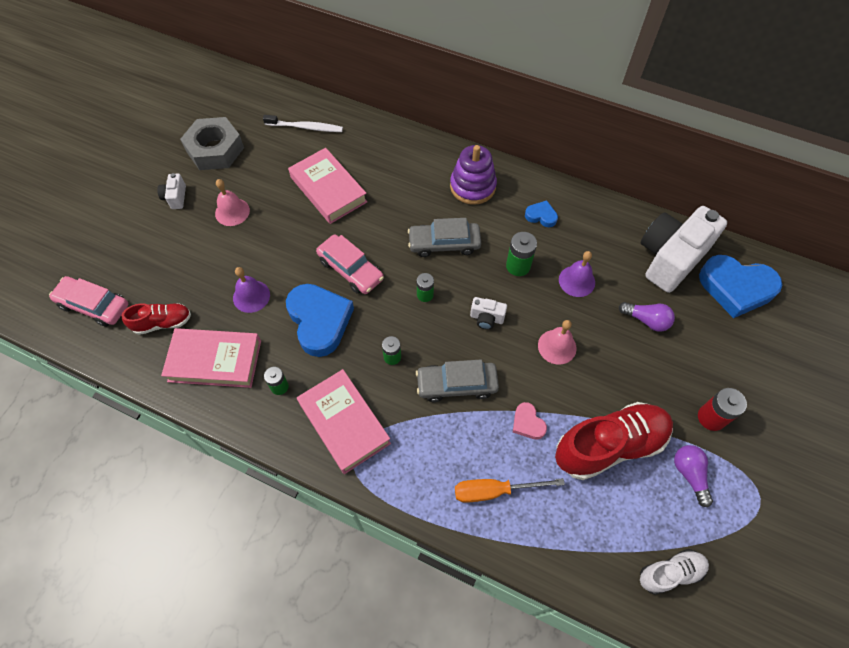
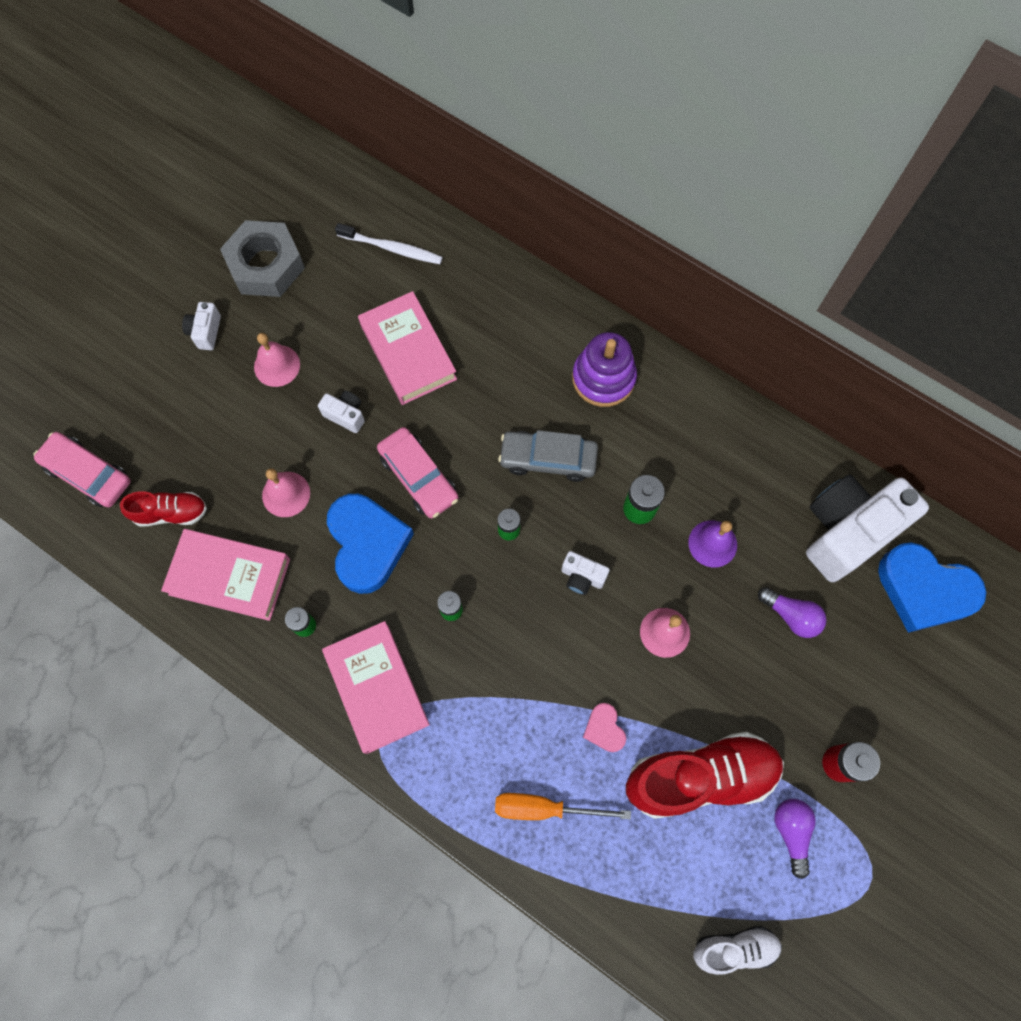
camera: 10 degrees right, 10 degrees up
(251, 296) = (286, 494): purple bell -> pink bell
(289, 236) = (345, 415): none -> white camera
(456, 384) = (525, 662): grey car -> none
(541, 216) = (687, 439): blue heart -> none

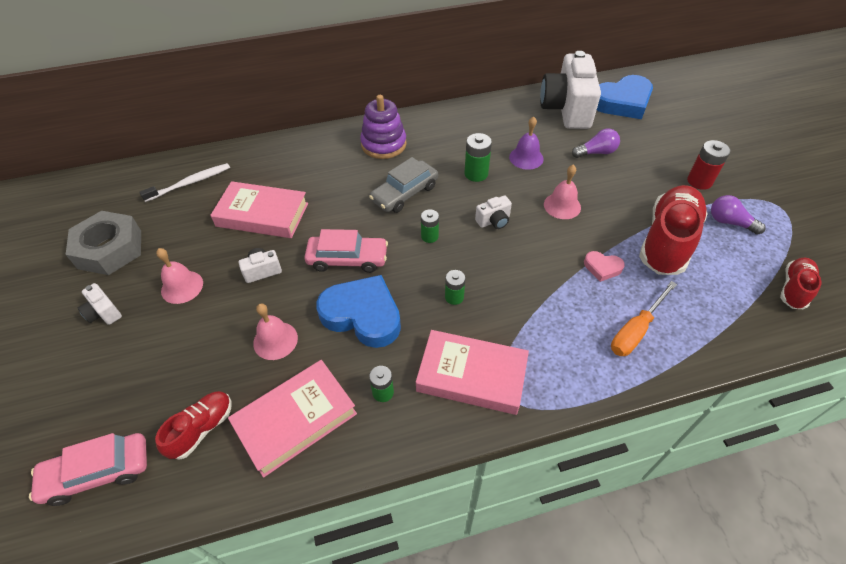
camera: 50 degrees left, 20 degrees down
(734, 948) = (794, 289): white shoe -> red shoe

